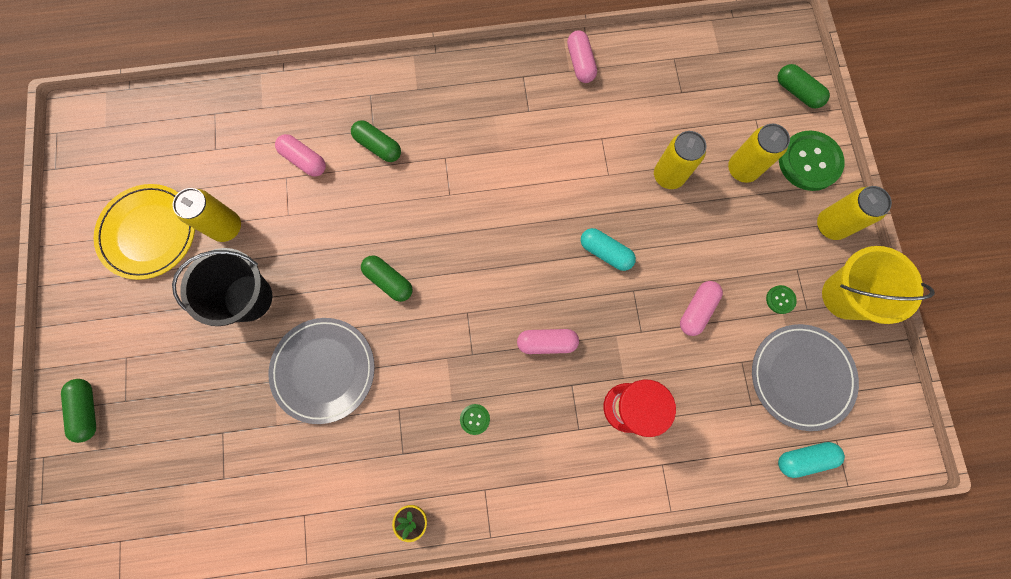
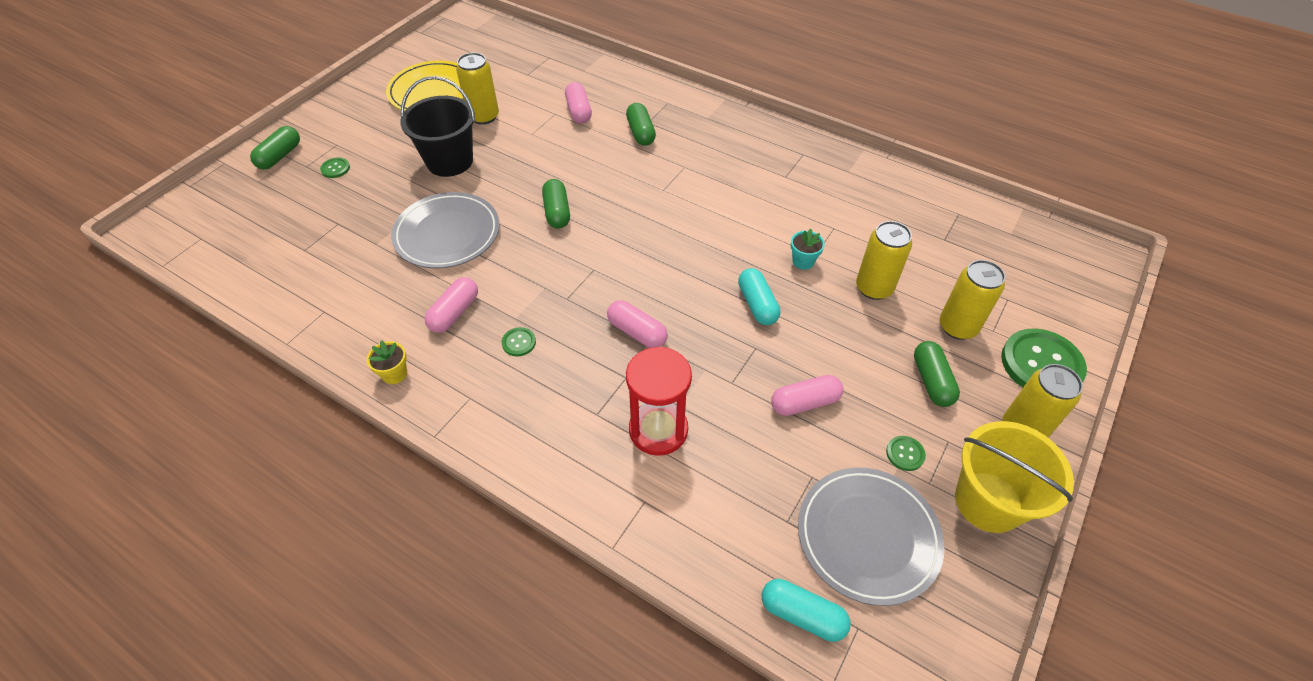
camera: 40 degrees right, 25 degrees down
(155, 383) = (335, 168): none -> green button
(580, 63) = (863, 172): pink capsule -> pink capsule (454, 313)
(605, 188) = (803, 261): none -> turquoise flower pot
(797, 92) = (1074, 304): green capsule -> green capsule (931, 381)

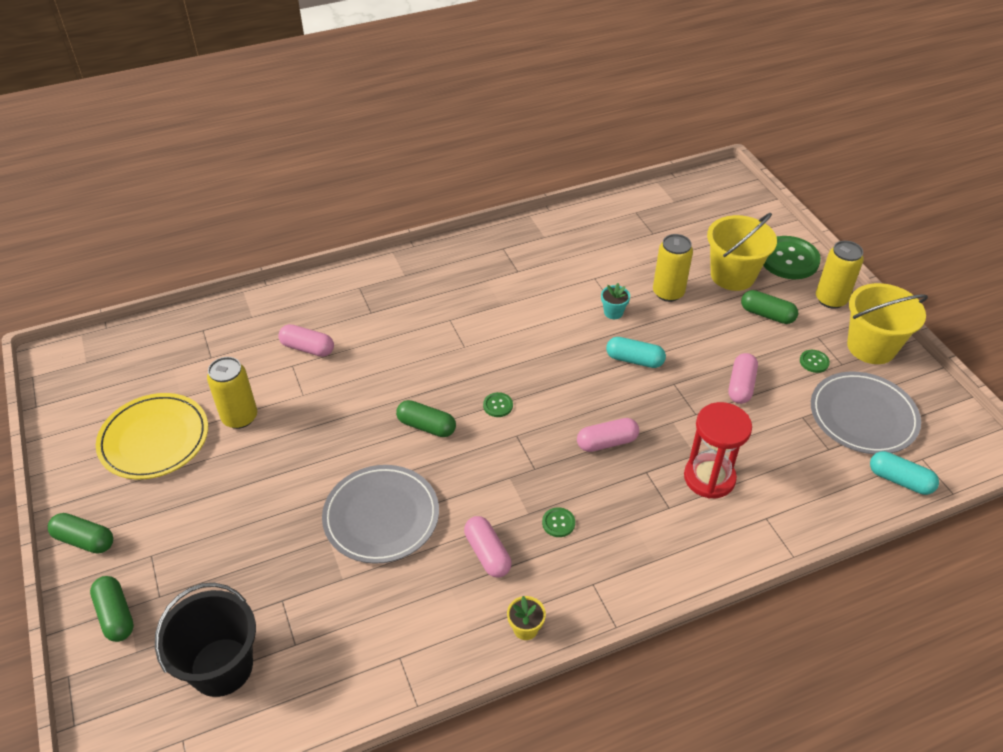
camera: 55 degrees left, 5 degrees down
(335, 168) = (192, 570): green button -> green button (498, 405)
(449, 161) = (279, 472): black bucket -> black bucket (221, 667)
(640, 133) = (380, 323): green capsule -> green capsule (84, 540)
(802, 615) = (900, 480): turquoise capsule -> turquoise capsule turned 60 degrees clockwise
(957, 327) = (732, 275): yellow can -> yellow bucket

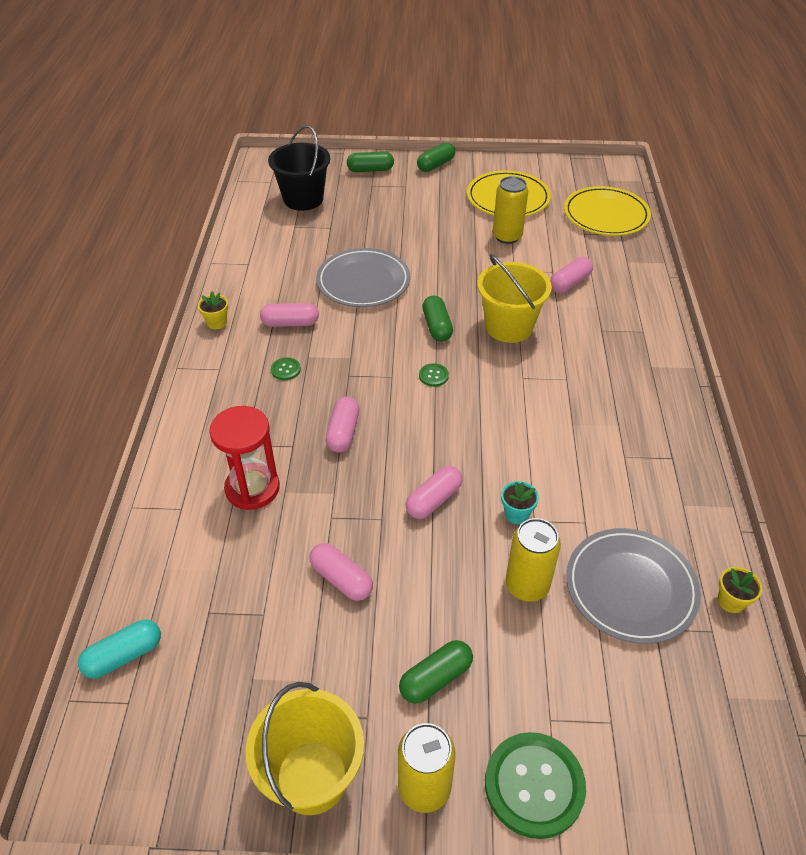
camera: 115 degrees right, 0 degrees up
(167, 348) = (606, 215): none -> yellow plate
(426, 426) = (437, 327): green capsule -> green capsule turned 60 degrees counterclockwise
(608, 207) = (731, 601): none -> yellow flower pot
(634, 360) = (433, 500): turquoise capsule -> pink capsule
(732, 275) = (529, 681): yellow bucket -> yellow bucket (509, 327)
(814, 362) = (329, 682): green button -> none
(863, 416) = (221, 680): grey plate -> grey plate (630, 588)

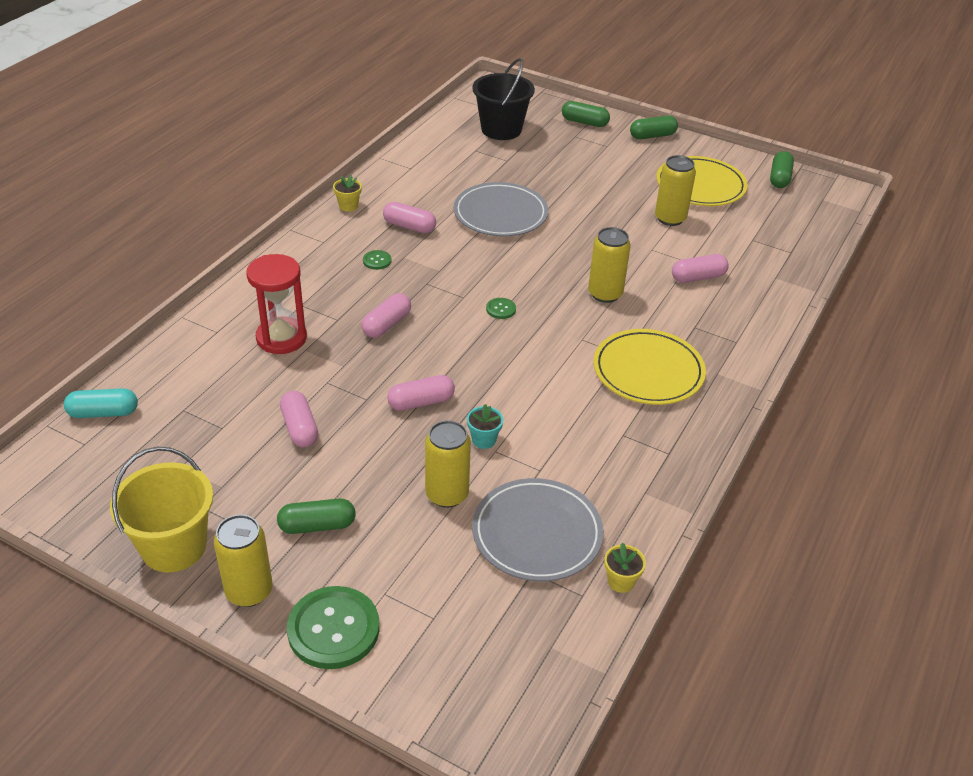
camera: 25 degrees right, 5 degrees down
(437, 327) = (537, 271): green capsule -> green capsule (779, 178)
(509, 327) = (605, 294): yellow bucket -> yellow can
(606, 215) = (790, 230): yellow plate -> yellow plate (648, 371)

